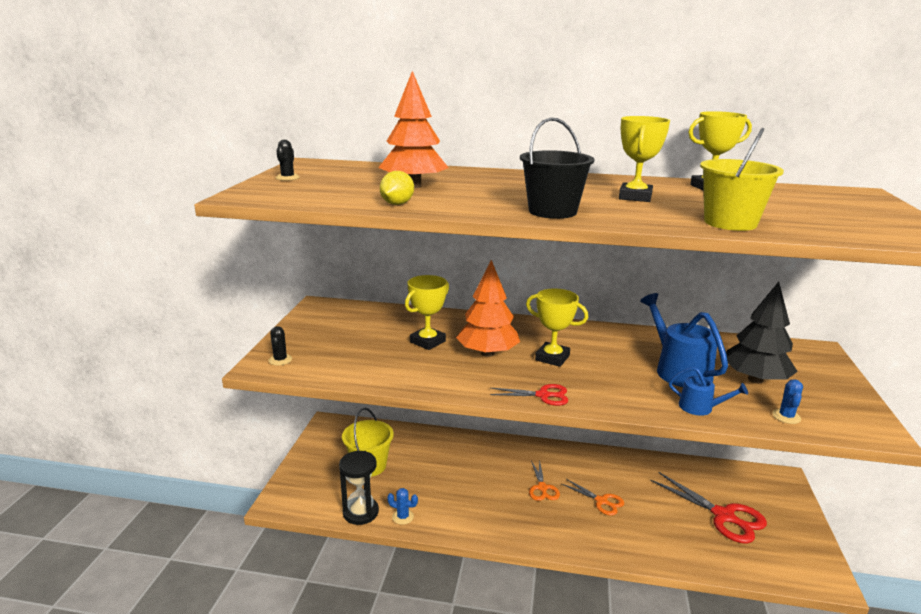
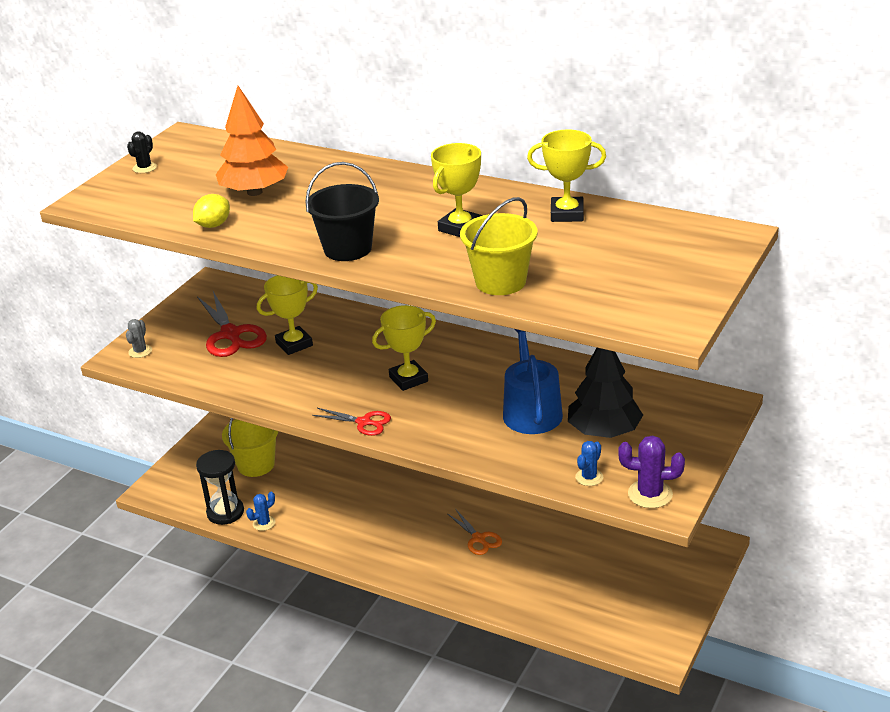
camera: 20 degrees right, 10 degrees up
(280, 360) = (140, 351): black cactus -> grey cactus
(403, 517) = (264, 523): blue cactus -> blue cactus turned 75 degrees counterclockwise
(487, 353) = (345, 366): orange tree -> none
(542, 488) = (424, 515): orange scissors -> none
(552, 358) = (408, 379): yellow trophy -> yellow trophy turned 75 degrees counterclockwise
(700, 407) = (509, 456): blue watering can -> none
(724, 516) = (603, 575): red scissors -> red scissors (231, 334)
(852, 424) = (650, 494): none -> purple cactus

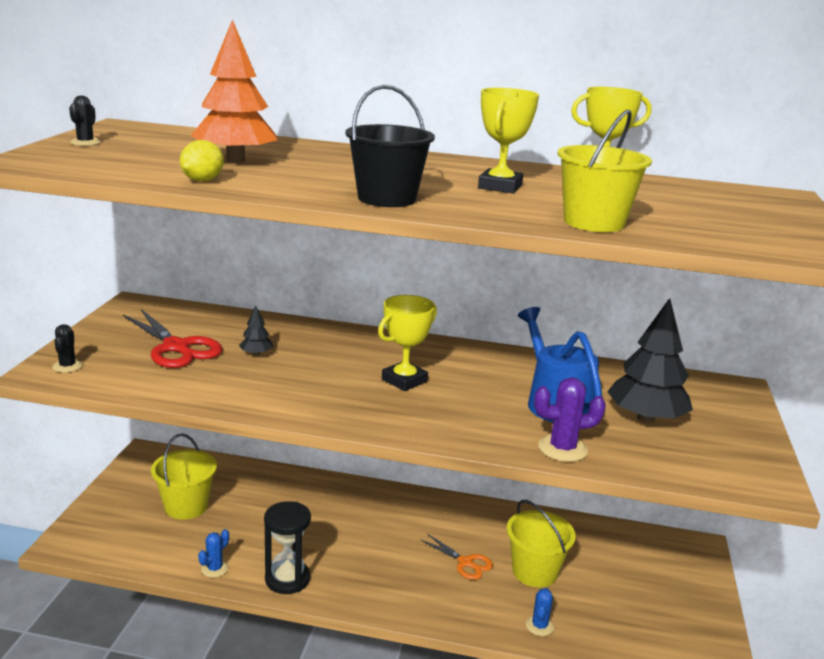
camera: 20 degrees left, 10 degrees down
(140, 351) = (67, 366): grey cactus -> black cactus
(225, 512) = (163, 561): black hourglass -> black hourglass (287, 579)
(294, 344) = (256, 354): yellow trophy -> black tree
(364, 422) = (378, 423): red scissors -> none
(538, 553) = (534, 572): none -> yellow bucket
(589, 477) = (666, 462): blue cactus -> blue cactus (539, 626)
(650, 494) = (743, 474): purple cactus -> purple cactus (562, 449)

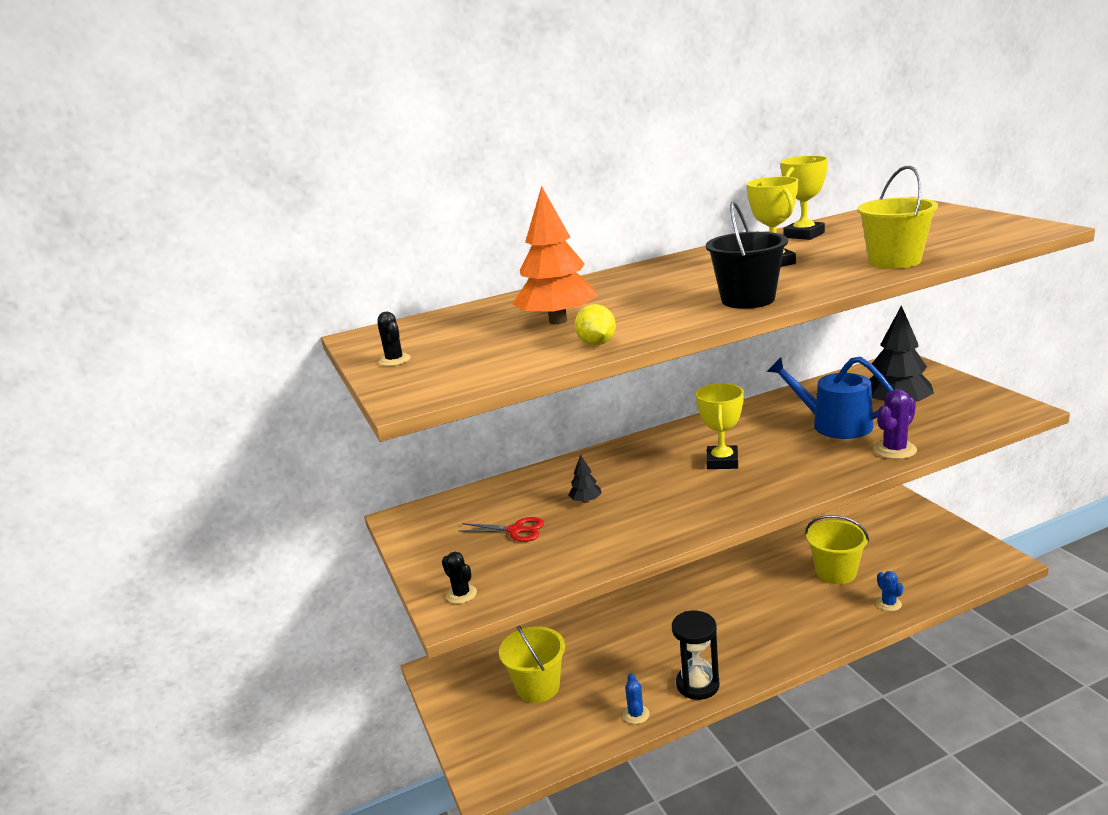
camera: 30 degrees left, 0 degrees up
(176, 347) = (516, 530): red scissors -> red scissors, size x0.58
(465, 563) = (789, 594): orange scissors -> none

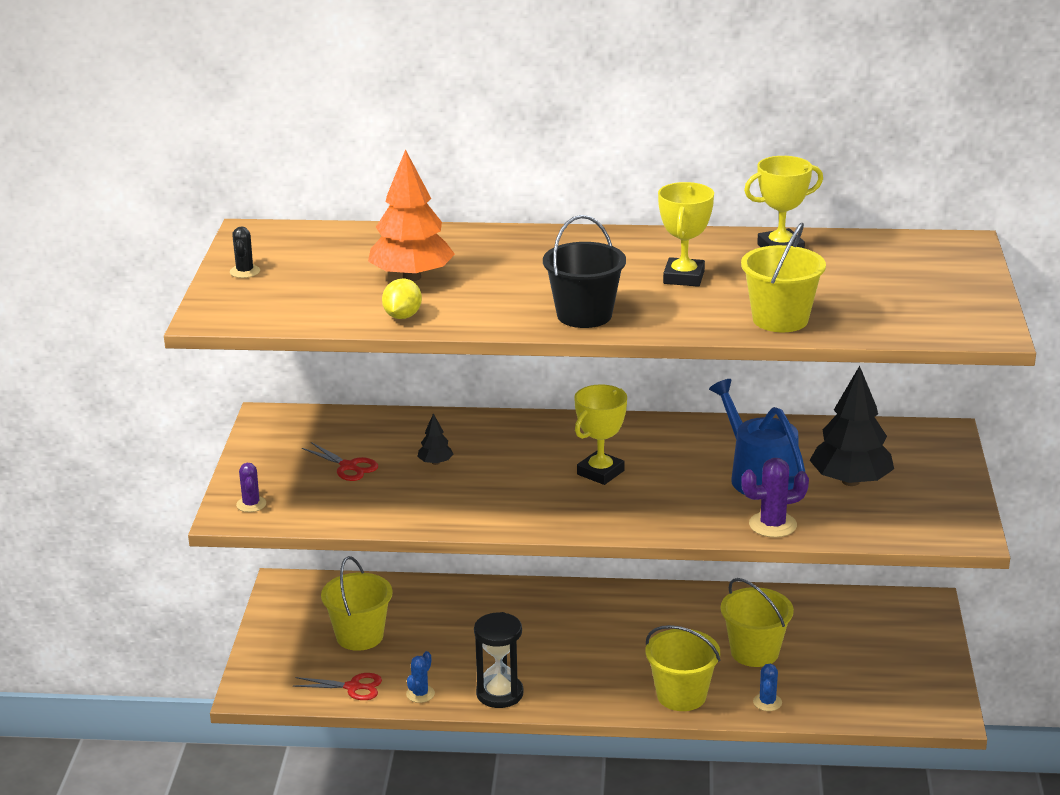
camera: 25 degrees right, 5 degrees up
(461, 594) = (251, 504): black cactus -> purple cactus
(574, 734) = (353, 687): none -> red scissors
(827, 625) = (681, 695): none -> yellow bucket

